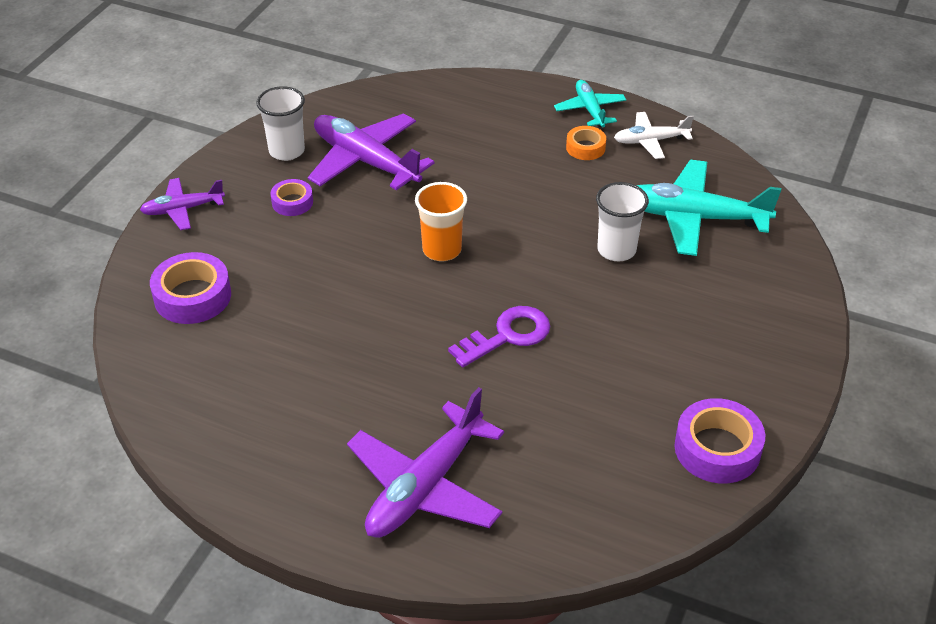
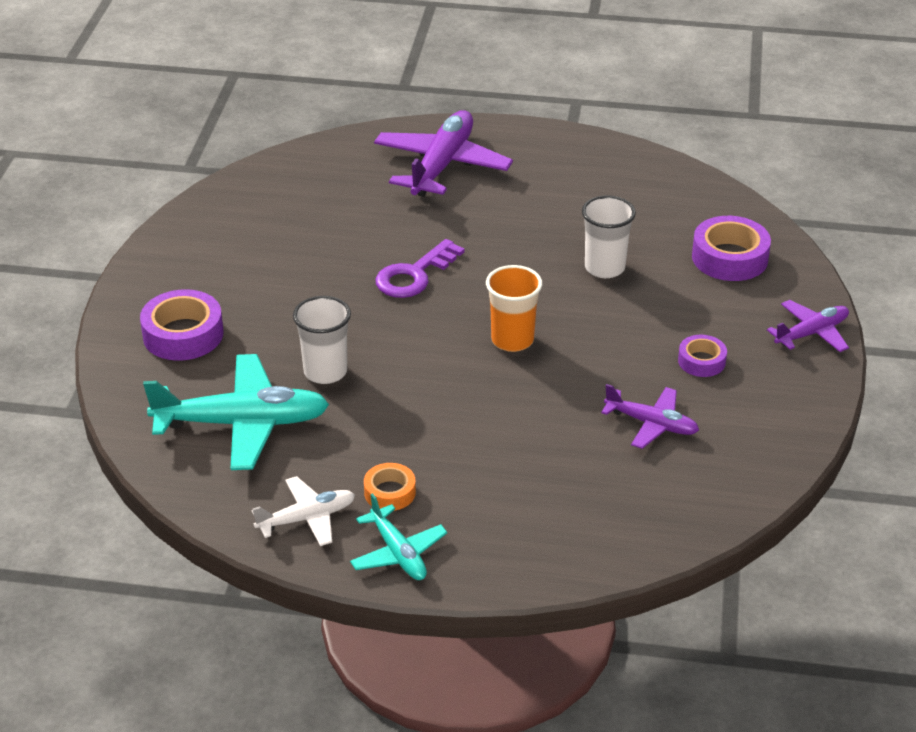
camera: 165 degrees right, 5 degrees down
(286, 151) = (753, 420): white cup -> white cup (604, 268)
(365, 161) = (652, 424): purple plane -> purple plane, size x0.56
(717, 449) = (208, 224): purple tape -> purple tape (183, 334)

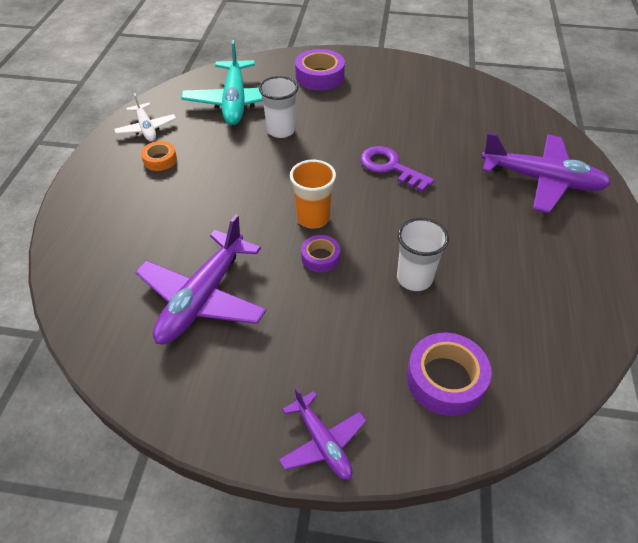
camera: 90 degrees right, 10 degrees up
(398, 553) = (105, 164): turquoise plane -> none
(652, 424) = (203, 298): purple plane -> purple plane, size x1.79
(701, 361) = (281, 340): purple tape -> purple tape (320, 257)

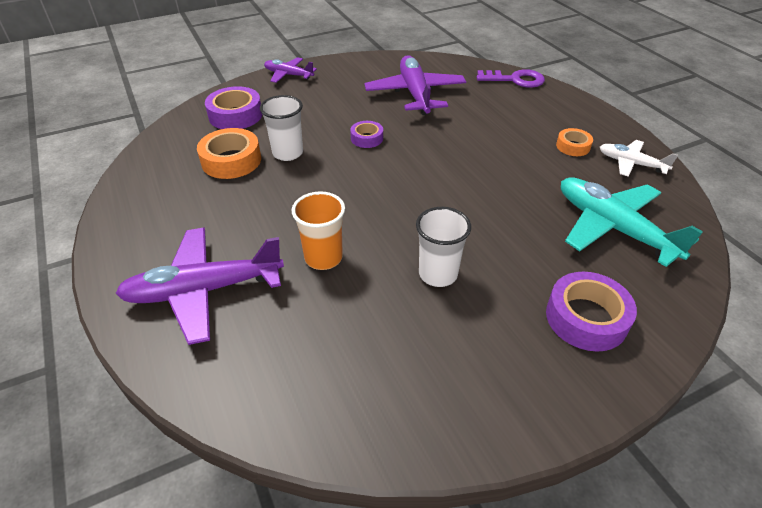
camera: 145 degrees right, 5 degrees down
(281, 130) = (522, 218): white cup -> white cup (438, 274)
(313, 218) = (400, 159): orange cup -> orange cup (323, 258)
(390, 167) = (377, 229): purple key -> purple key (515, 80)
(479, 298) = (231, 160): none -> orange tape

